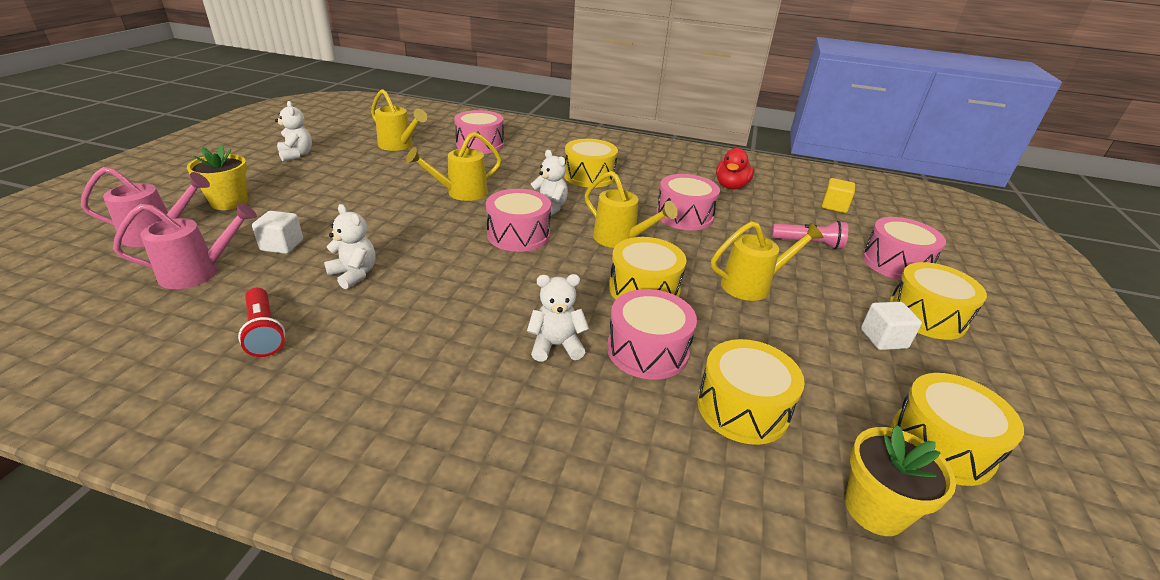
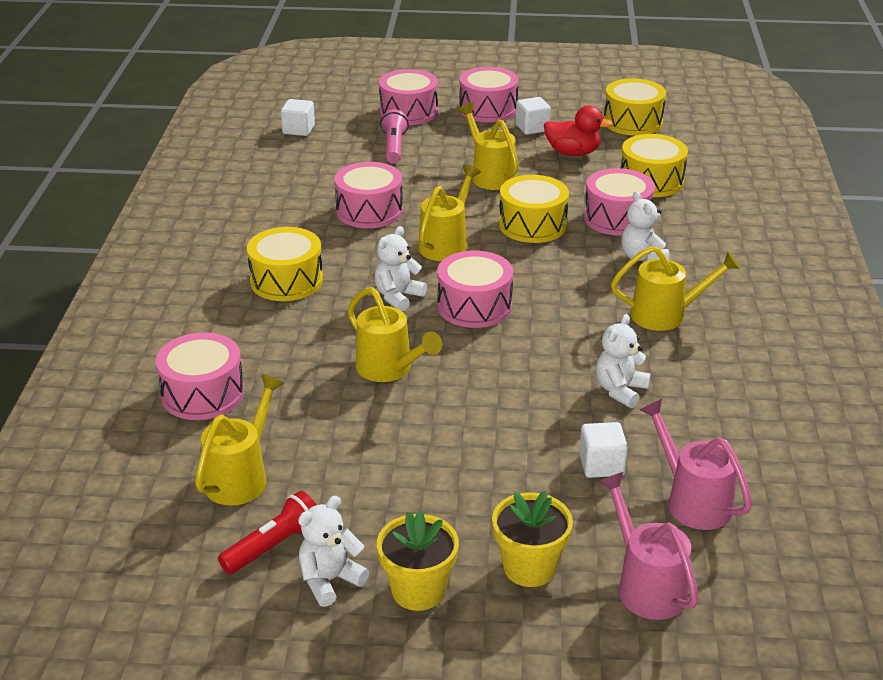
camera: 100 degrees left, 0 degrees up
(264, 332) = (740, 409): red flashlight -> red flashlight (274, 546)
(440, 331) = (666, 315): none -> yellow watering can
(731, 186) = (272, 185): red duck -> red duck (573, 153)
(834, 206) = (298, 130): yellow cube -> white cube
(875, 509) = (701, 145): yellow flower pot -> yellow flower pot (418, 590)
(926, 316) = (488, 109): yellow drum -> pink drum

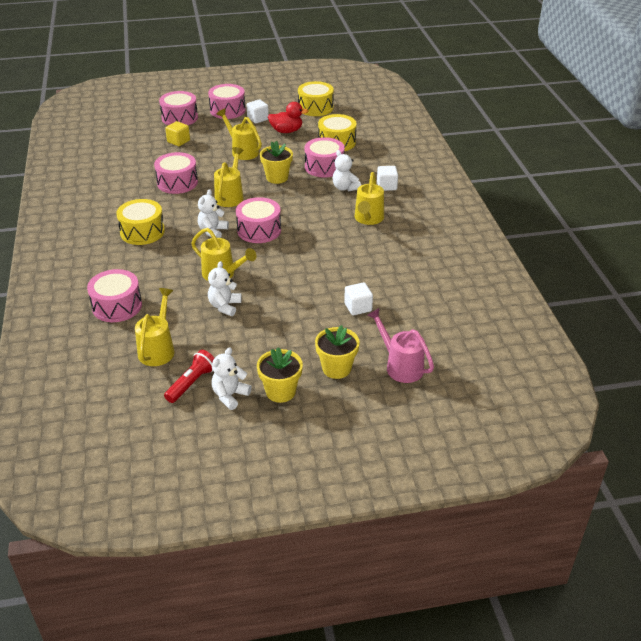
camera: 15 degrees left, 5 degrees up
(298, 130) = (115, 137): white cube -> white cube (386, 186)
(394, 147) = (178, 141): pink flashlight -> yellow cube
(532, 225) = (277, 178): yellow drum -> yellow flower pot
(620, 390) = (355, 265): white teddy bear -> white teddy bear (224, 306)
(666, 315) = (368, 219): yellow watering can -> yellow watering can turned 120 degrees clockwise
(692, 501) = (411, 318): pink watering can -> none

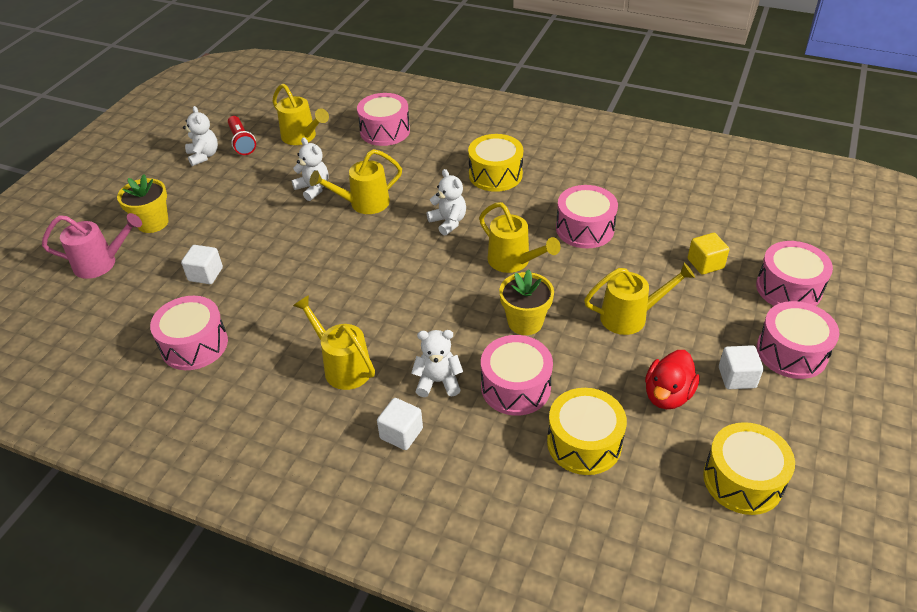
camera: 125 degrees right, 5 degrees up
(259, 230) = (416, 258): pink drum -> pink drum (194, 345)
(280, 391) = (172, 182): yellow flower pot -> none

